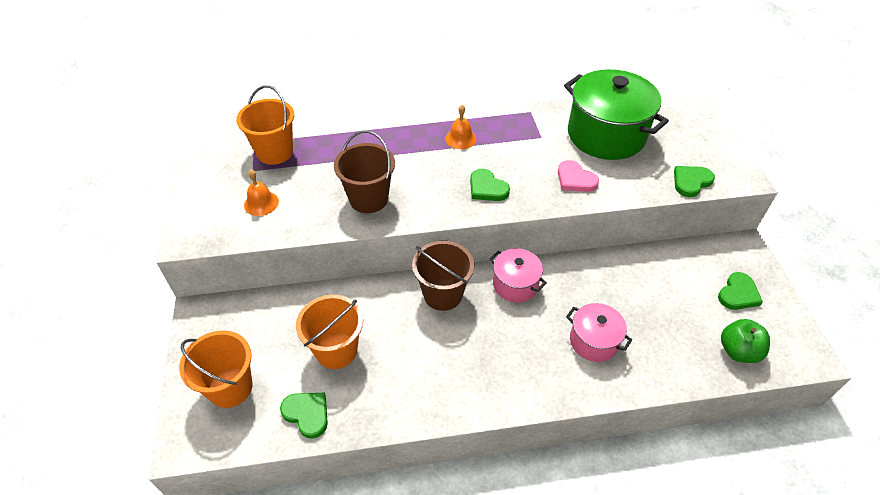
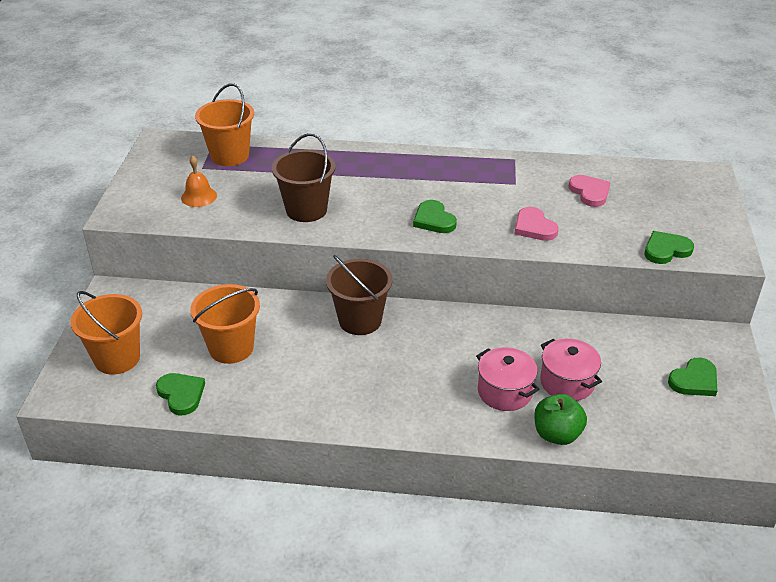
camera: 15 degrees right, 10 degrees down
(460, 138) = (426, 172): orange bell -> none
(515, 284) = (441, 326): pink pot -> pink pot (567, 382)
(606, 135) = (590, 192): green pot -> pink heart
(738, 351) = (667, 432): green apple -> green apple (557, 434)

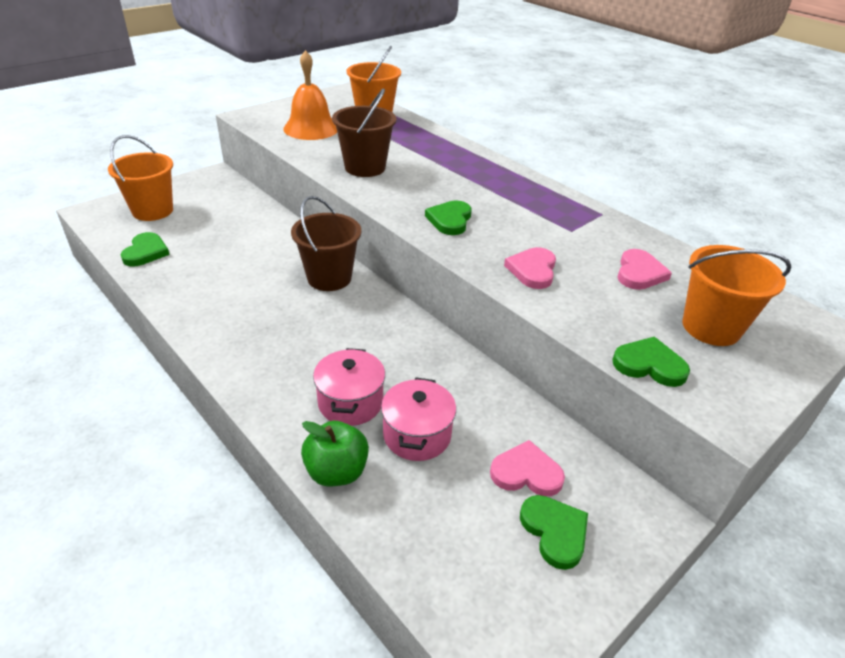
camera: 40 degrees right, 0 degrees up
(199, 196) = (311, 128): orange bell -> orange bell, size x1.70
(231, 348) = (220, 243): orange bucket -> orange bucket (711, 327)
(645, 361) = (526, 473): none -> pink heart
(694, 380) = (554, 531): green heart -> green heart turned 120 degrees counterclockwise

